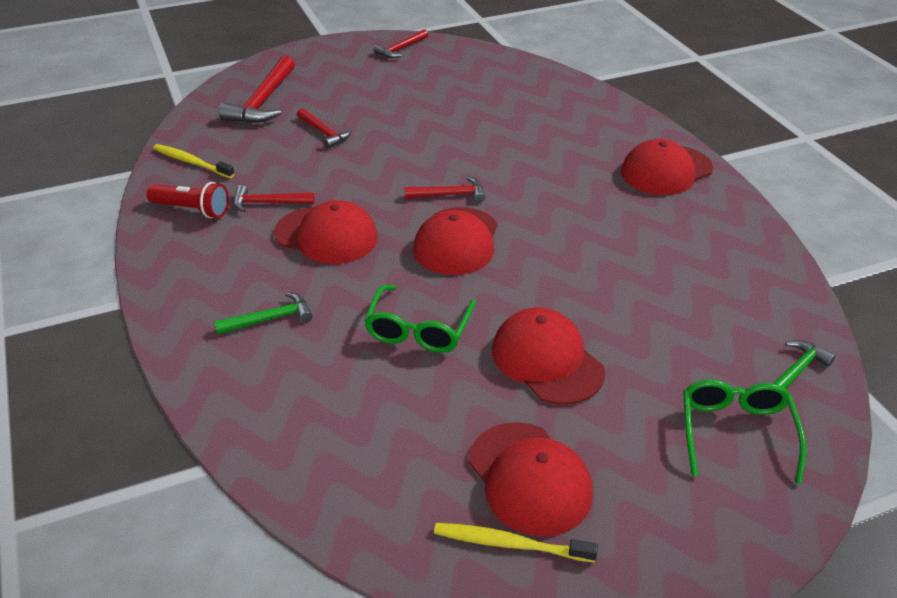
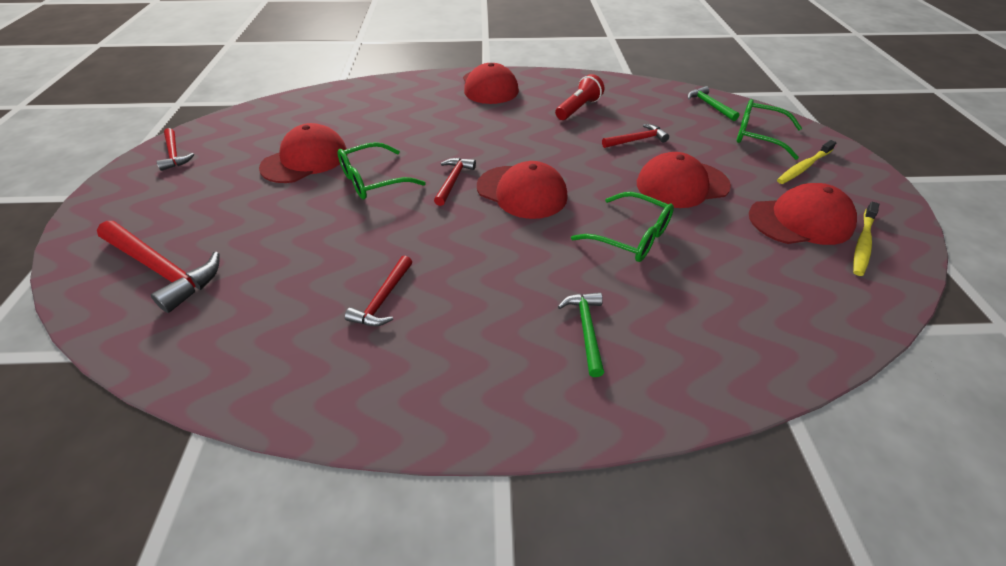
camera: 70 degrees left, 5 degrees up
(191, 162) = (238, 358): yellow toothbrush -> yellow toothbrush (803, 167)
(192, 210) = (349, 370): red flashlight -> red flashlight (578, 108)
(324, 133) = (282, 234): red hammer -> red hammer (637, 140)
(326, 235) = (469, 266): red cap -> red cap (305, 160)
(423, 151) = (374, 180): none -> green glasses

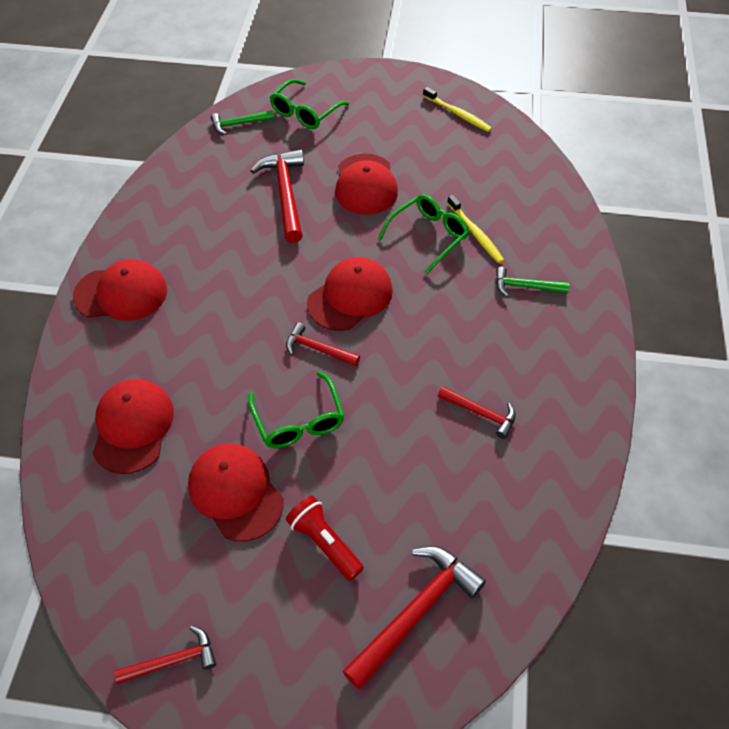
camera: 80 degrees left, 10 degrees up
(578, 108) = (207, 223): red flashlight -> red flashlight (324, 542)
(637, 140) = (285, 194): red hammer -> red hammer, size x1.75
(800, 220) = (427, 134): red cap -> red cap (133, 427)
(803, 167) = (359, 105): yellow toothbrush -> yellow toothbrush (476, 234)

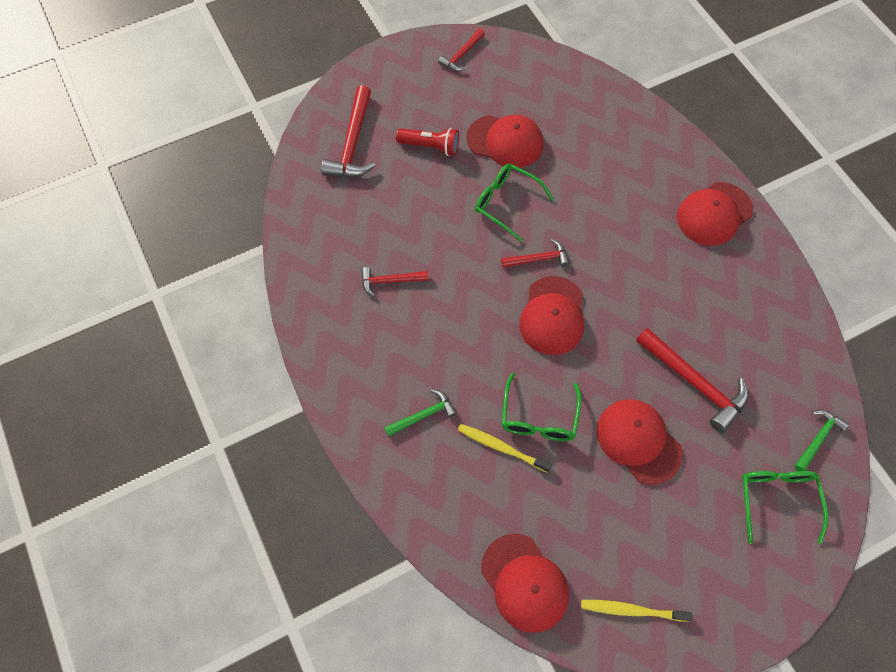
camera: 145 degrees right, 10 degrees up
(133, 427) = (603, 139): red cap -> red cap (524, 583)

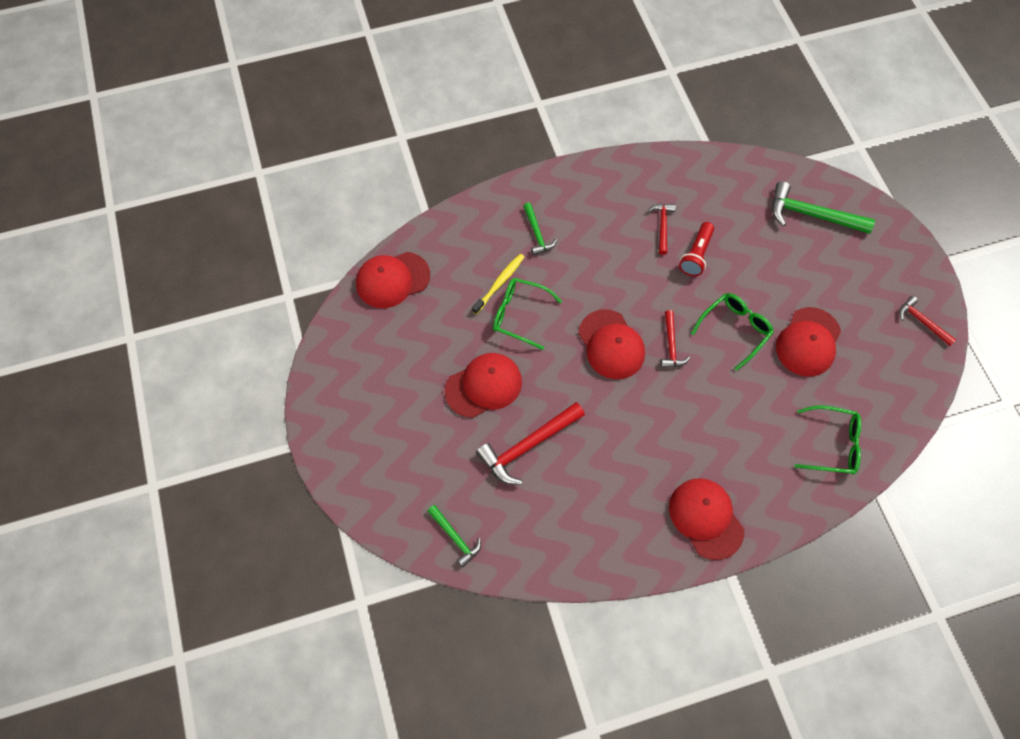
camera: 100 degrees right, 0 degrees up
(352, 143) = (811, 215): red hammer -> green hammer
(430, 146) = (805, 277): red flashlight -> red flashlight (696, 255)
(552, 316) = (611, 345): red cap -> red cap turned 135 degrees counterclockwise
(631, 610) = (354, 347): yellow toothbrush -> none
(777, 500) = (409, 483): green glasses -> green glasses (832, 444)

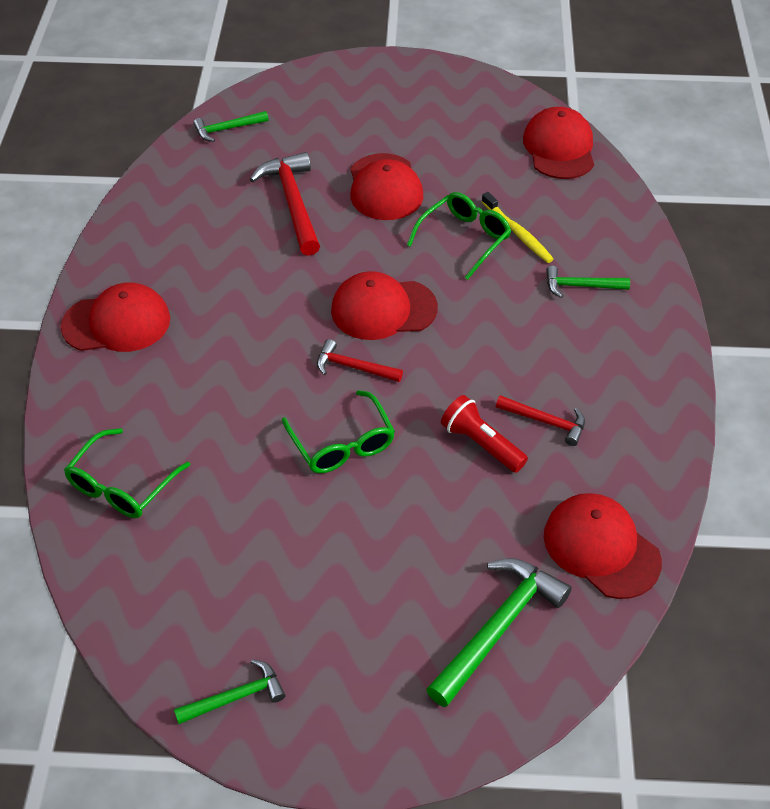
camera: 110 degrees right, 15 degrees down
(808, 342) = (281, 522): red cap -> red cap (601, 548)
(922, 322) = (236, 697): red hammer -> green hammer

